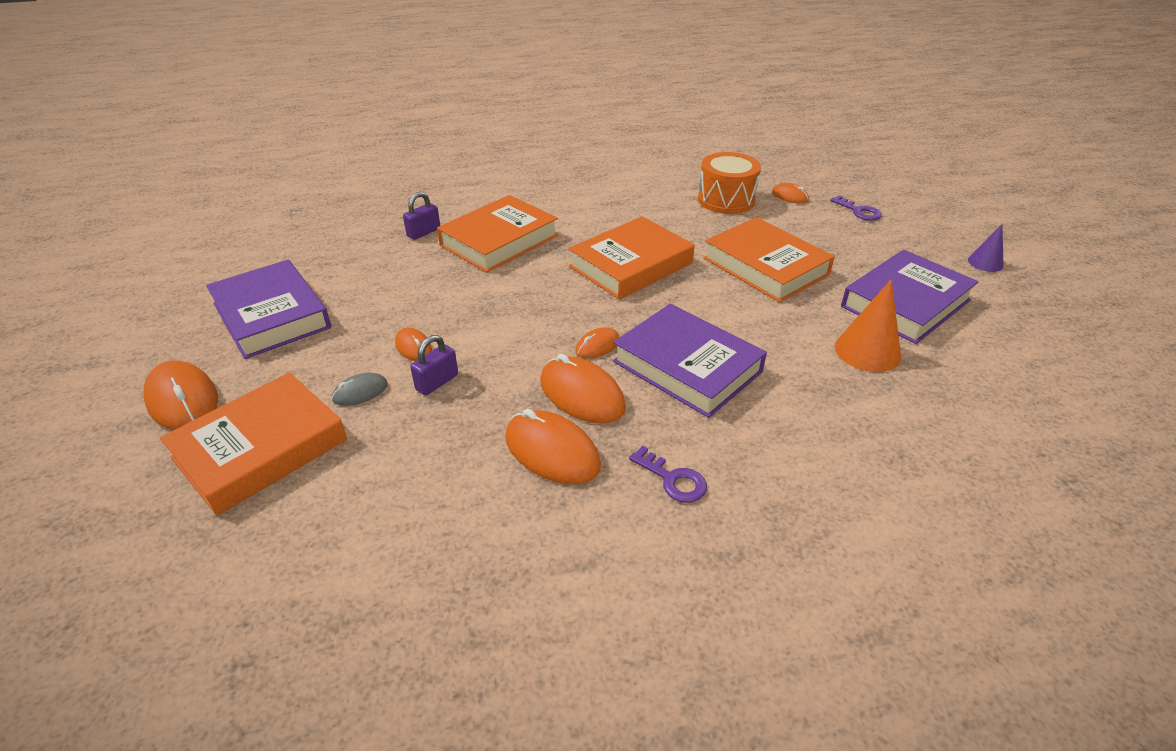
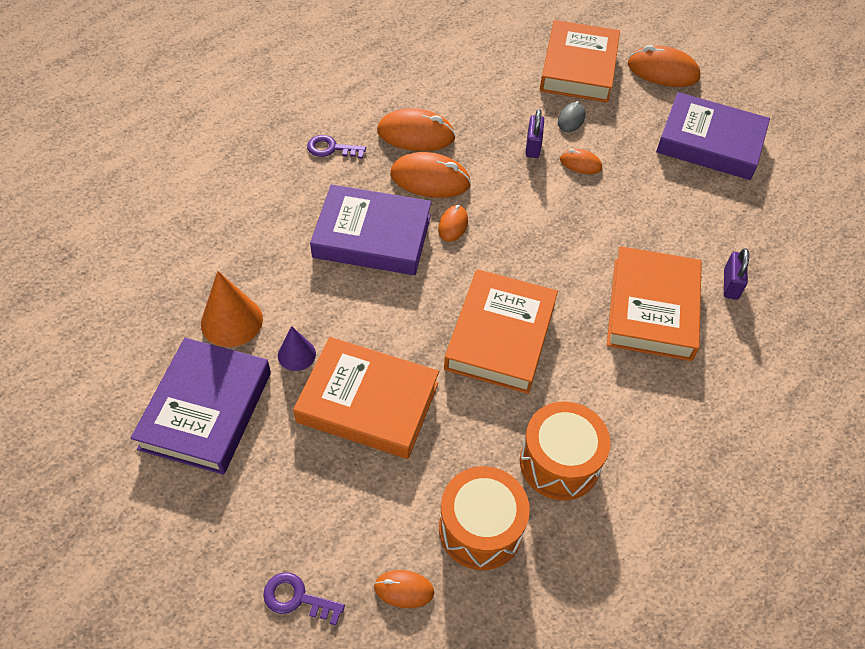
camera: 145 degrees right, 15 degrees up
(651, 205) = (559, 462): none -> orange drum
(985, 263) = (117, 544): purple cone -> purple cone (296, 354)

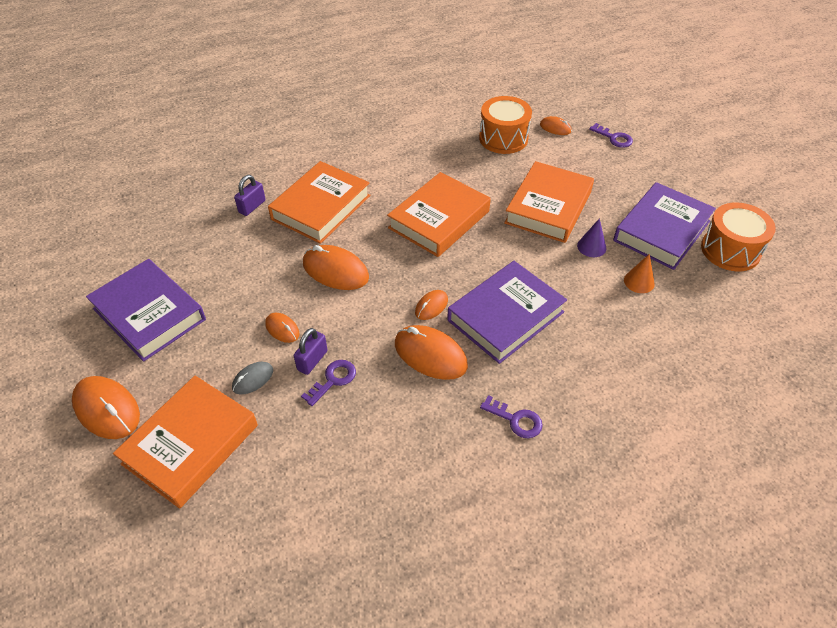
camera: 155 degrees left, 5 degrees down
(231, 321) = (639, 282): orange cone -> orange cone, size x0.61
(368, 402) = (548, 207): orange book -> orange book turned 75 degrees clockwise
(372, 236) = (505, 316): purple book -> purple book turned 75 degrees counterclockwise
(416, 134) = (420, 410): orange mouse -> orange mouse (335, 270)
(504, 136) = (333, 380): none -> purple key
(559, 462) = (442, 151): orange drum -> orange drum (730, 250)

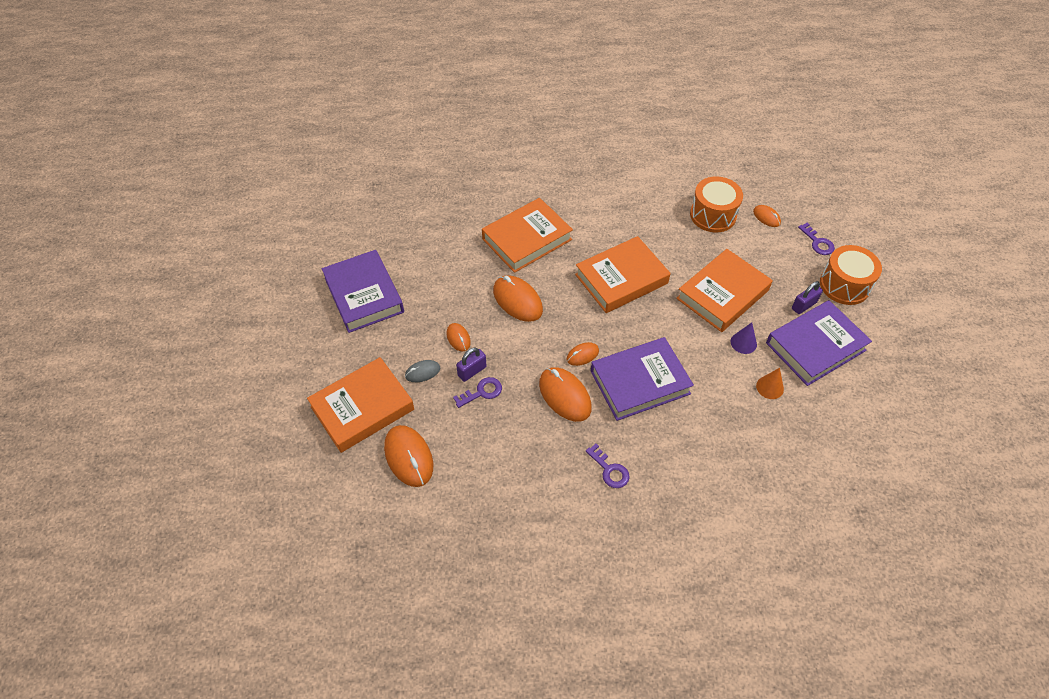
camera: 20 degrees right, 5 degrees up
(107, 409) = (312, 362): orange mouse -> orange mouse (408, 457)
(252, 206) = (471, 223): purple padlock -> purple padlock (804, 305)
(730, 250) = (870, 384): orange drum -> orange drum (844, 285)

